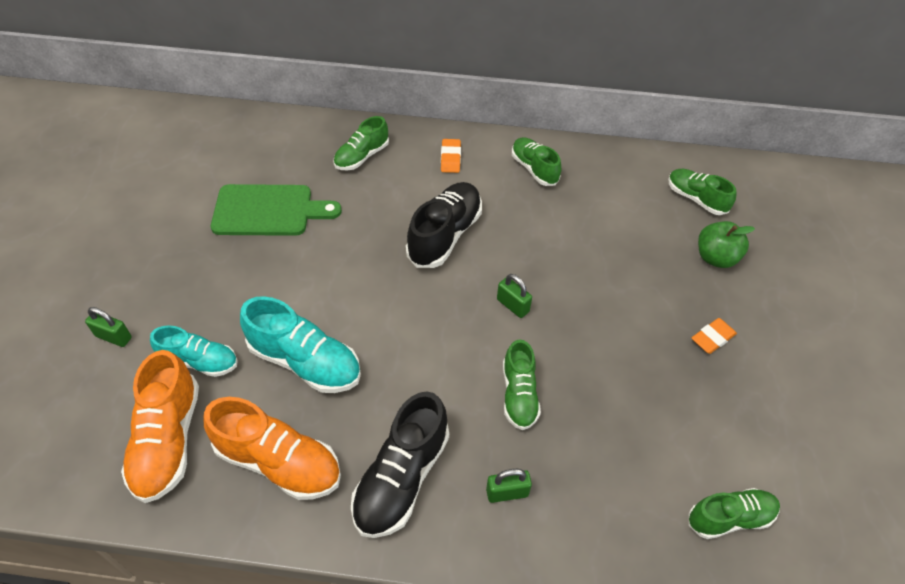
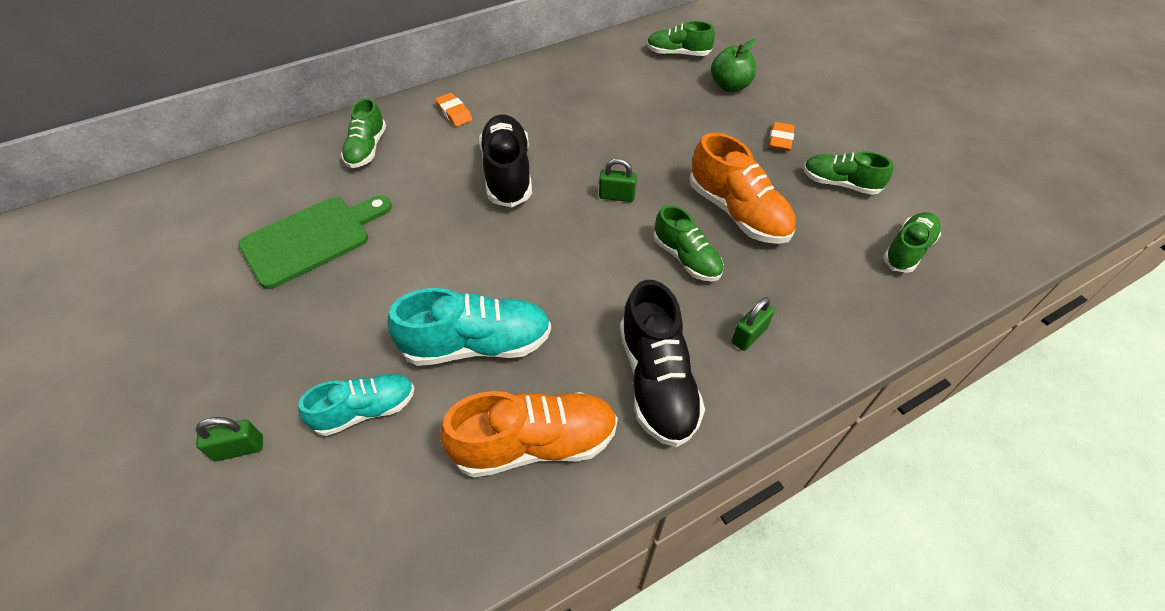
camera: 35 degrees left, 0 degrees up
(168, 440) = (400, 502): orange shoe -> orange shoe (738, 212)
(534, 169) = (535, 88): green shoe -> green shoe (839, 183)

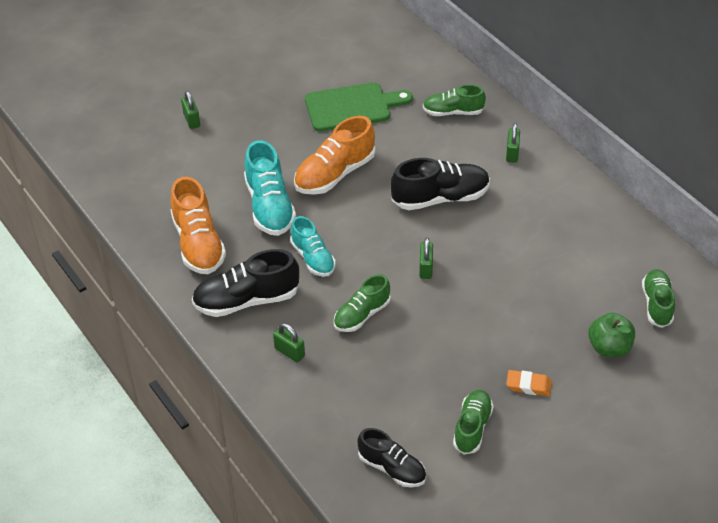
camera: 85 degrees right, 5 degrees down
(311, 239) = (352, 107): green cutting board -> green cutting board turned 60 degrees counterclockwise
(366, 410) = (218, 165): turquoise shoe -> turquoise shoe (313, 258)
(454, 113) = (512, 153): orange eraser -> green padlock
(738, 212) = (419, 349): orange shoe -> orange shoe (334, 174)
(907, 250) = (392, 468): green shoe -> black shoe

